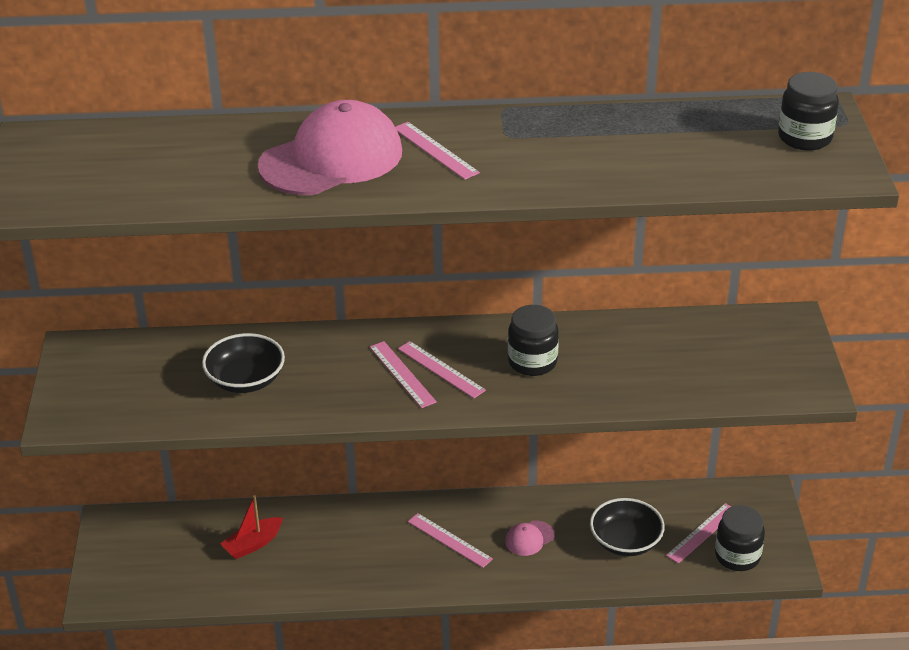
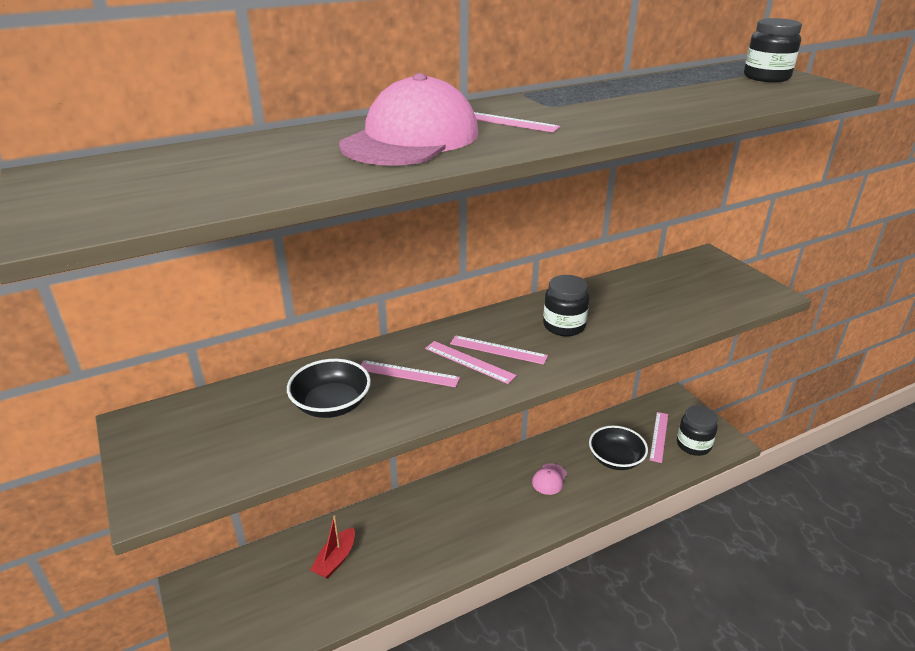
camera: 25 degrees left, 5 degrees down
(449, 540) = (493, 500): pink ruler -> pink ruler (408, 374)

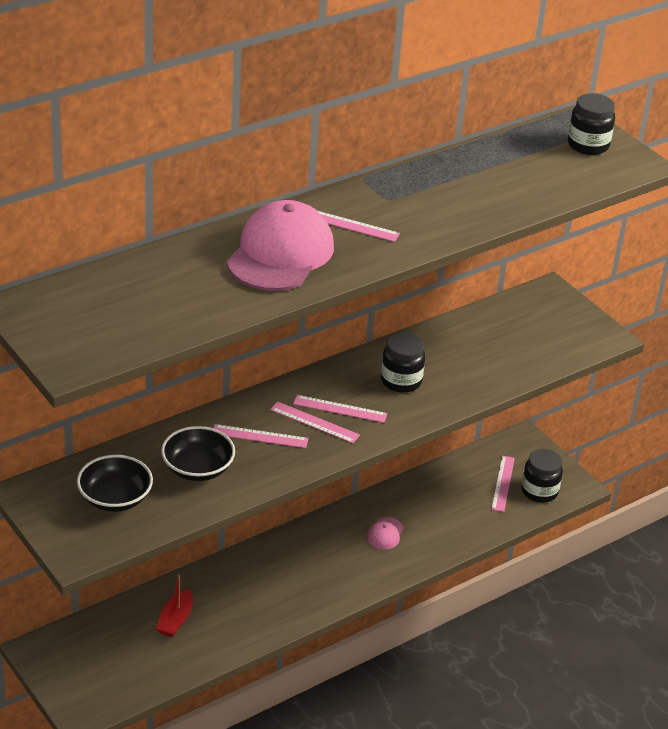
camera: 10 degrees left, 5 degrees up
(615, 459) = (455, 510): black bowl -> black bowl (115, 498)

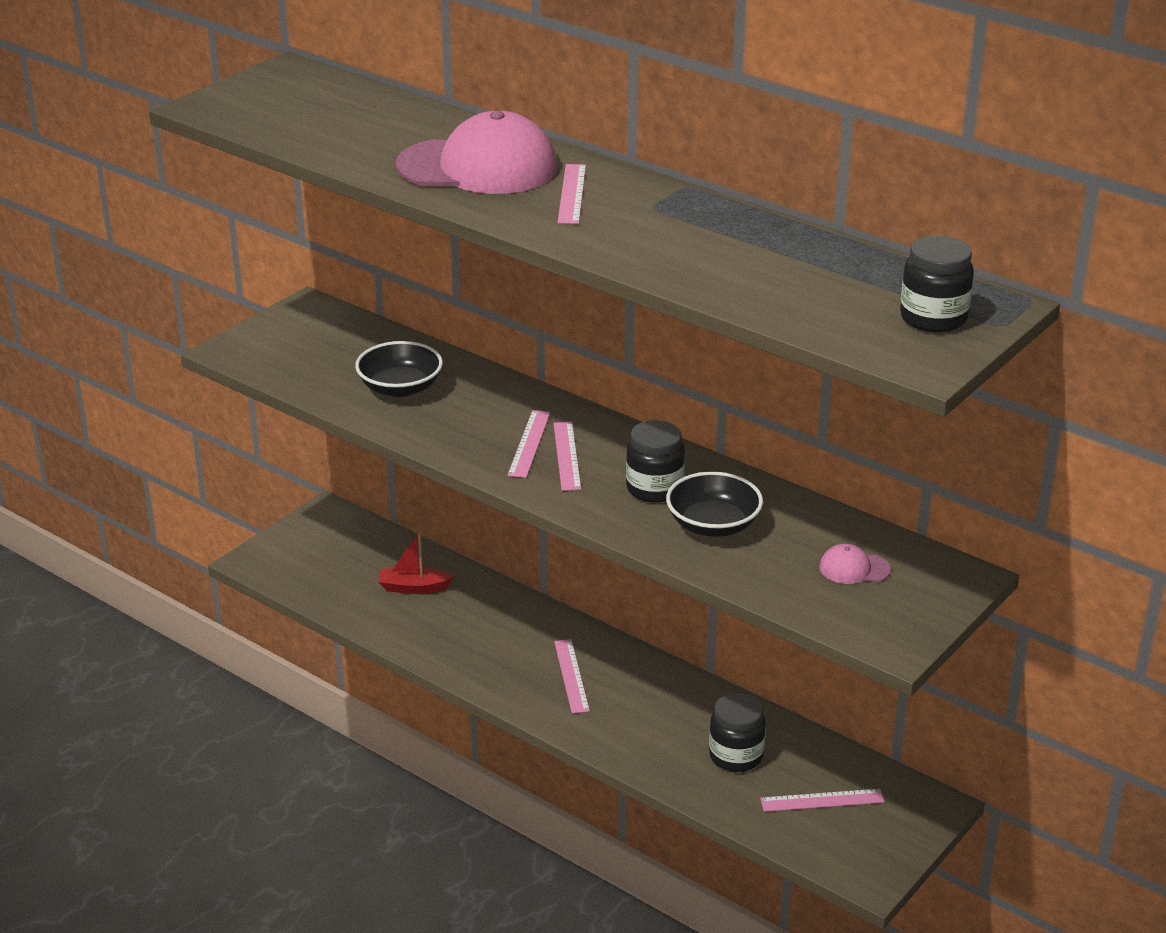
camera: 75 degrees right, 5 degrees down
(115, 498) = (325, 352): black bowl -> black bowl (713, 525)
(260, 436) = (480, 414): pink ruler -> pink ruler (571, 676)
(385, 534) = (650, 712): pink cap -> pink cap (854, 568)
(539, 491) = (831, 840): black jar -> black jar (736, 756)

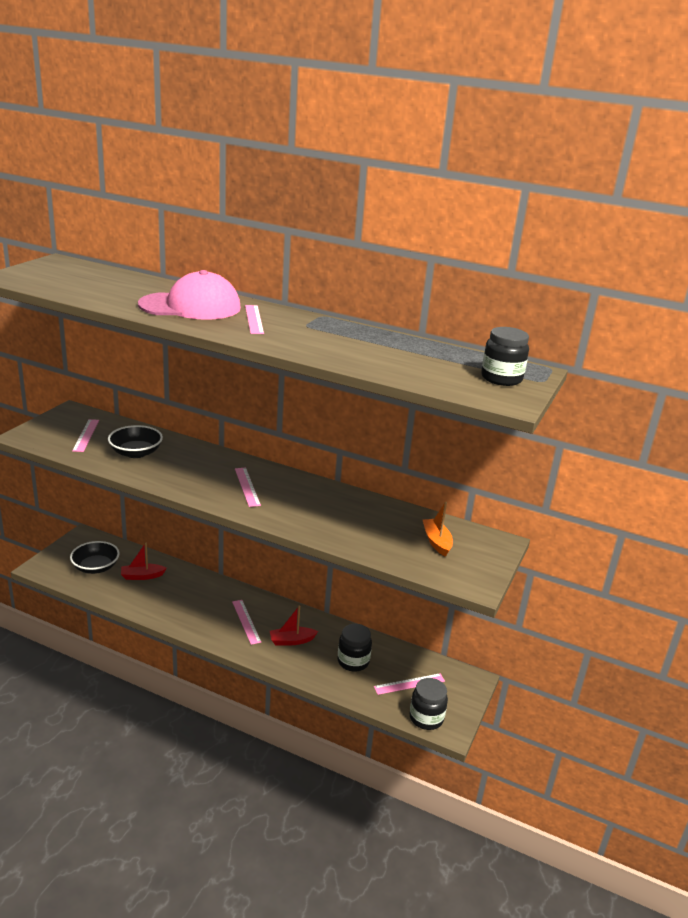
camera: 15 degrees left, 5 degrees down
(529, 443) = (222, 481): pink ruler -> pink ruler (86, 435)
(640, 713) = (291, 641): none -> red boat
(654, 488) = (305, 502): black jar -> black jar (426, 718)
(713, 525) = (346, 521): black bowl -> black bowl (95, 567)
(854, 568) = (436, 542): pink cap -> orange boat

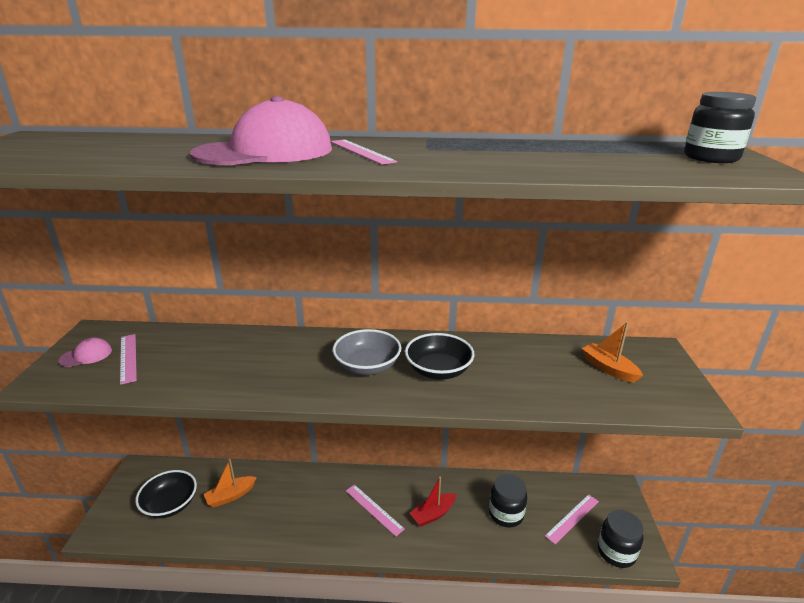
camera: 20 degrees left, 0 degrees up
(60, 426) = (86, 355): none -> pink cap
(136, 453) = (207, 362): black bowl -> black bowl (438, 370)
(142, 576) = (230, 496): red boat -> orange boat
(247, 486) = (367, 366): pink ruler -> grey bowl

